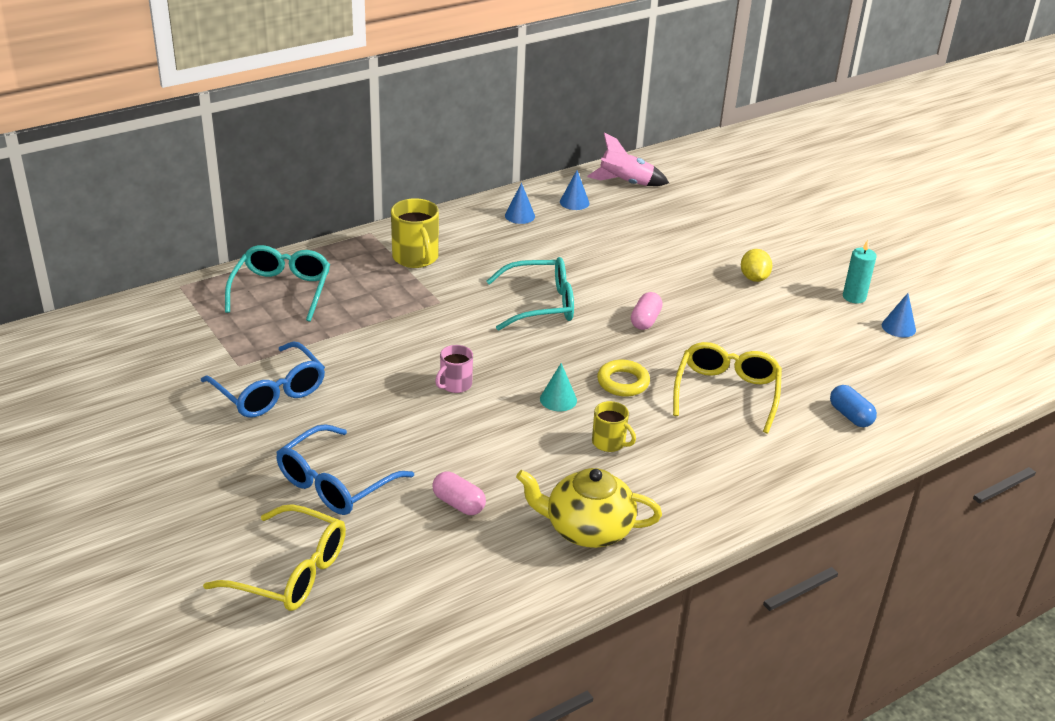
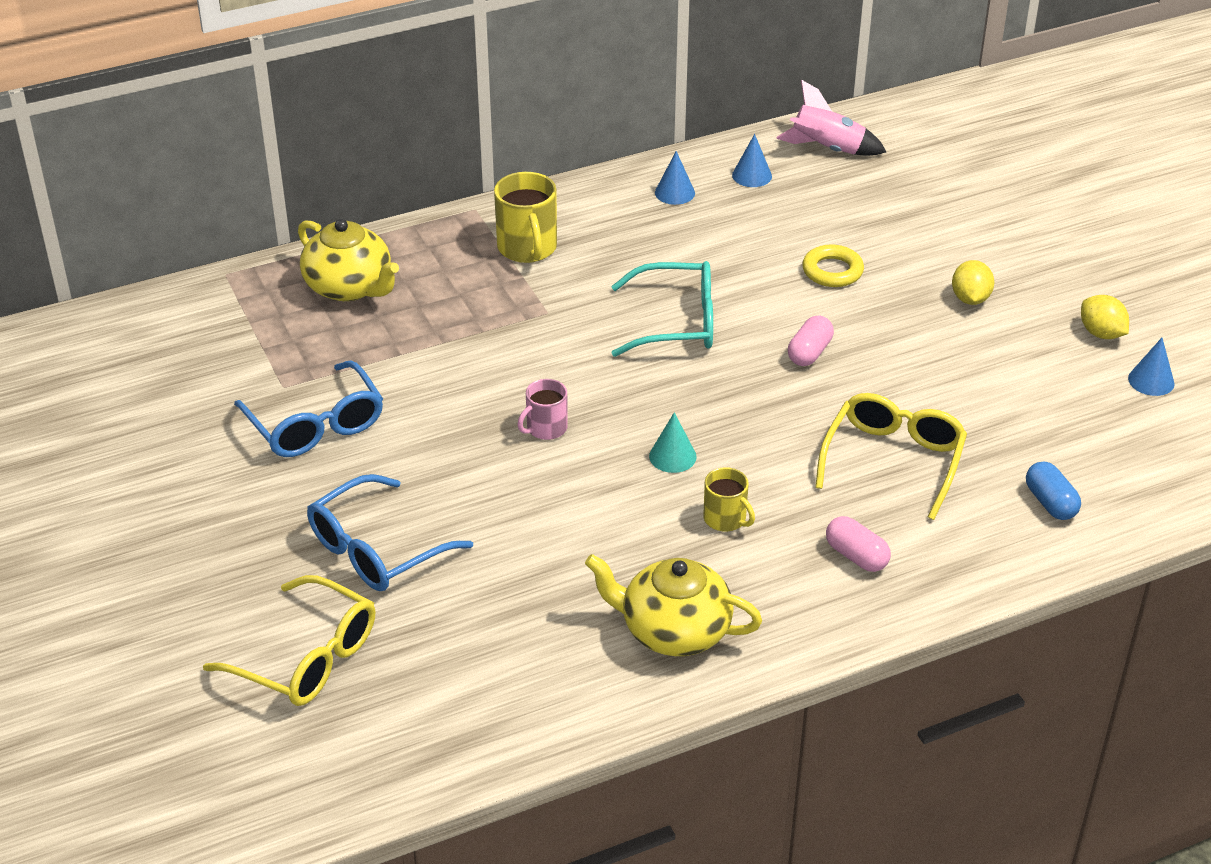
camera: 10 degrees right, 5 degrees up
(281, 291) = (350, 287): turquoise glasses -> yellow teapot
(458, 504) = (521, 586): pink capsule -> pink capsule (856, 556)
(623, 382) = (761, 438): yellow ring -> yellow ring (832, 271)
(854, 297) = (1101, 333): turquoise candle -> yellow lemon

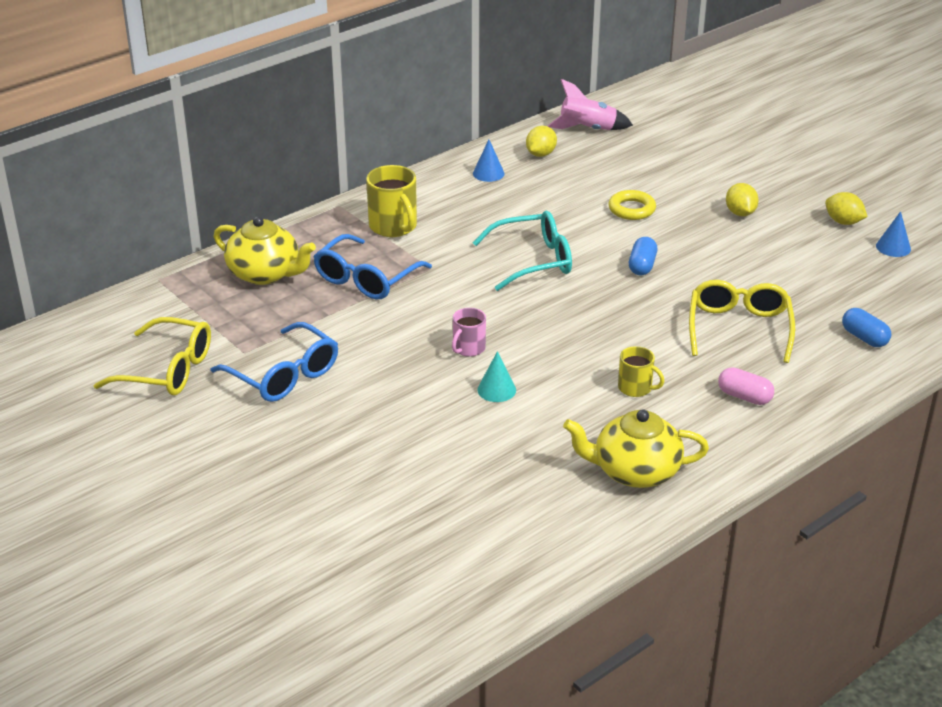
camera: 15 degrees left, 5 degrees down
(305, 657) = (355, 543): yellow glasses -> yellow glasses (166, 370)
(378, 549) = (376, 455): blue glasses -> blue glasses (367, 278)
(672, 456) = (575, 352): turquoise cone -> turquoise cone (496, 390)
(752, 175) = (540, 154): blue cone -> yellow lemon
(809, 353) = (642, 266): pink capsule -> blue capsule

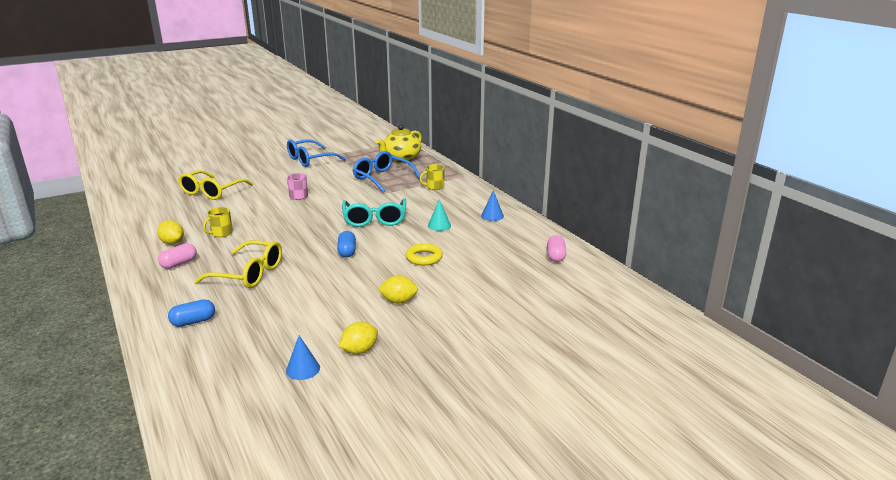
camera: 100 degrees right, 10 degrees down
(166, 370) = (333, 142): yellow glasses -> yellow glasses (212, 191)
(393, 226) = (434, 187): yellow mug -> yellow mug, size x0.60
(496, 390) = (256, 199): turquoise cone -> turquoise cone (439, 225)
(540, 154) = (517, 235): yellow lemon -> yellow lemon (172, 242)
(587, 129) = (555, 256): pink rocket -> pink capsule
(634, 471) = (154, 224): yellow teapot -> none
(642, 266) = (347, 251): blue capsule -> blue capsule turned 60 degrees clockwise

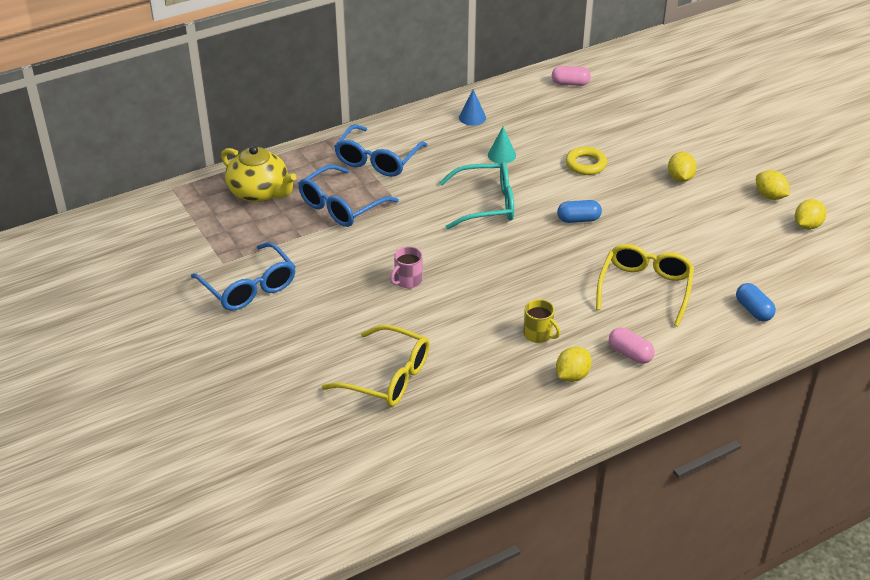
camera: 90 degrees left, 15 degrees up
(303, 369) = (807, 225): blue cone -> yellow lemon
(434, 187) = (378, 159): yellow mug -> blue glasses

